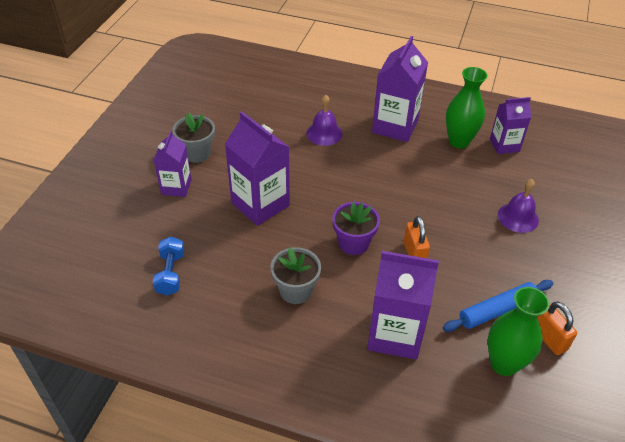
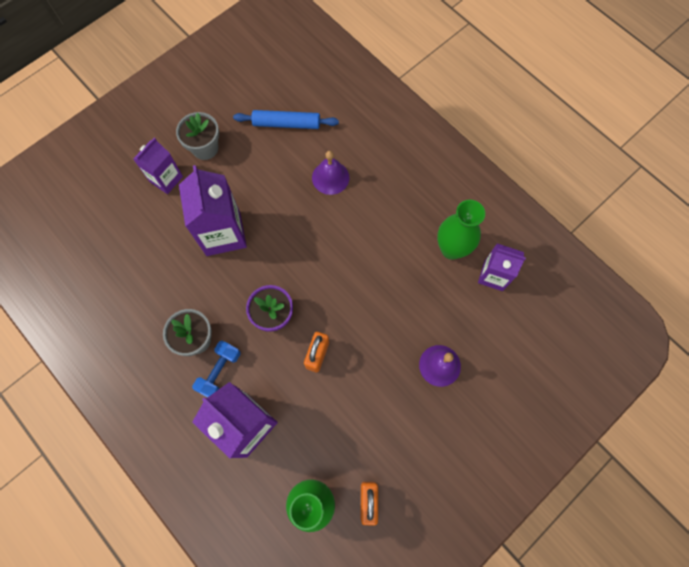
camera: 30 degrees right, 25 degrees up
(170, 274) = (111, 270): blue dumbbell -> blue dumbbell (219, 371)
(395, 126) = (403, 200): purple carton -> none
(497, 310) = (345, 450): blue rolling pin -> blue rolling pin (286, 124)

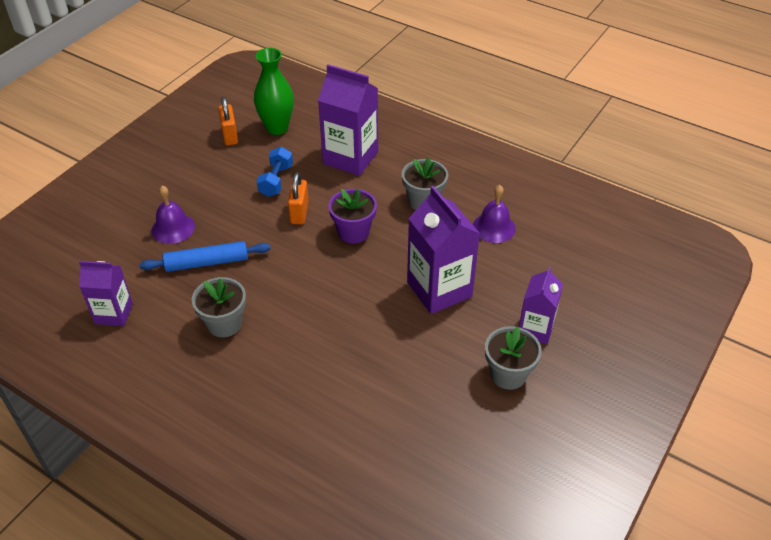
camera: 165 degrees right, 25 degrees down
(219, 371) = (390, 184): blue dumbbell -> blue dumbbell (276, 180)
(286, 124) = (413, 430): blue rolling pin -> blue rolling pin (207, 262)
(330, 177) = (331, 375): purple bell -> purple bell (494, 227)
(403, 243) = (224, 323): none -> grey flower pot
(451, 249) = (165, 329): green vase -> none

